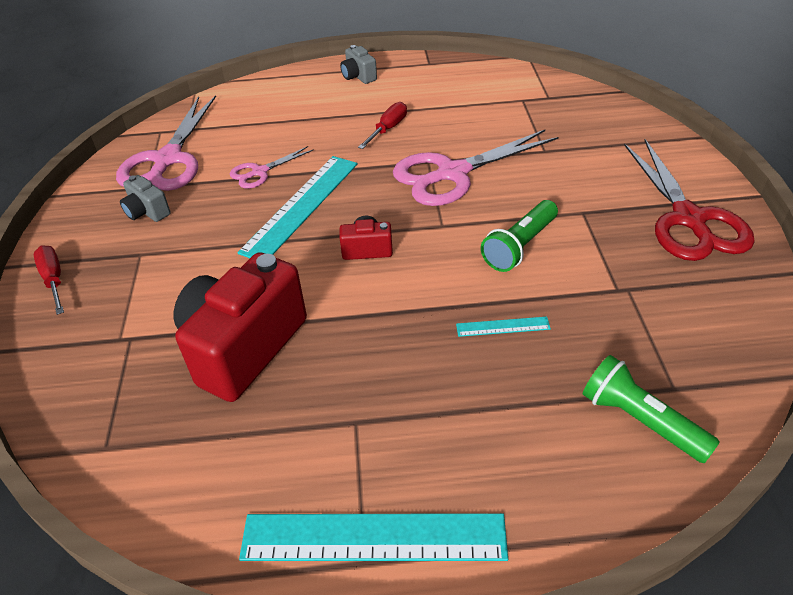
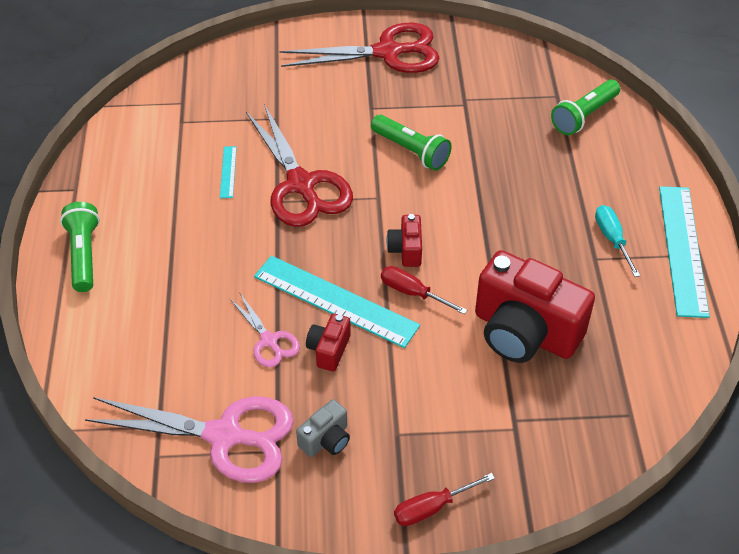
camera: 90 degrees left, 5 degrees up
(244, 206) = (329, 350): none -> red camera
(358, 76) = (84, 255): grey camera -> green flashlight
(388, 128) = (209, 230): red screwdriver -> red screwdriver (412, 292)
(392, 443) = (612, 239): none -> turquoise screwdriver
(452, 174) = (301, 185): pink scissors -> red scissors
(502, 326) = (502, 171): turquoise ruler -> turquoise ruler (228, 172)

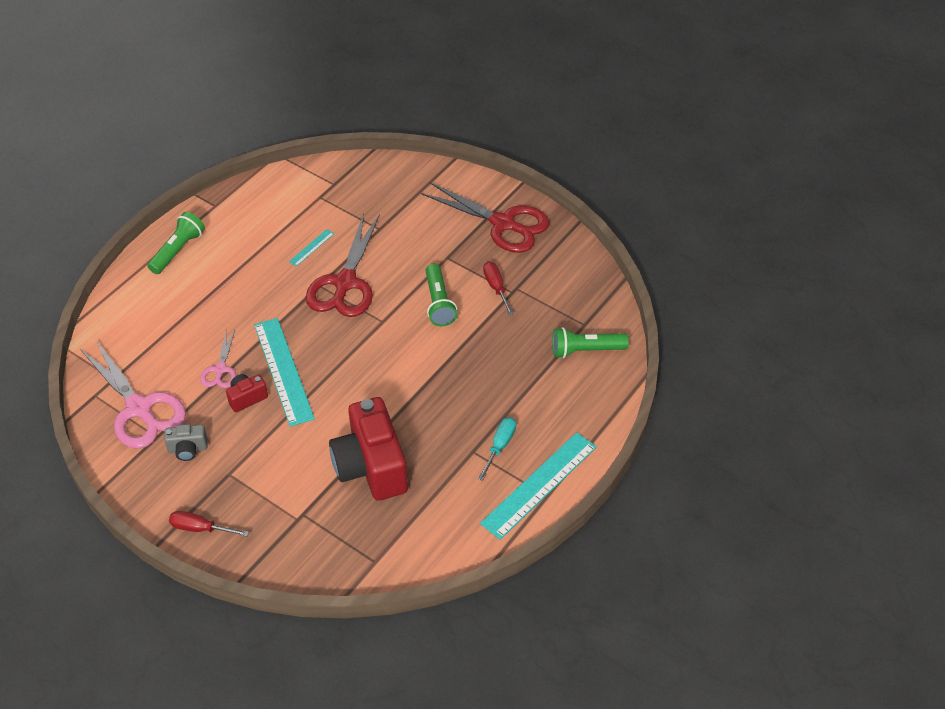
camera: 40 degrees right, 0 degrees up
(406, 250) = (360, 366): red camera -> none
(412, 292) = (333, 395): red screwdriver -> red screwdriver (496, 287)

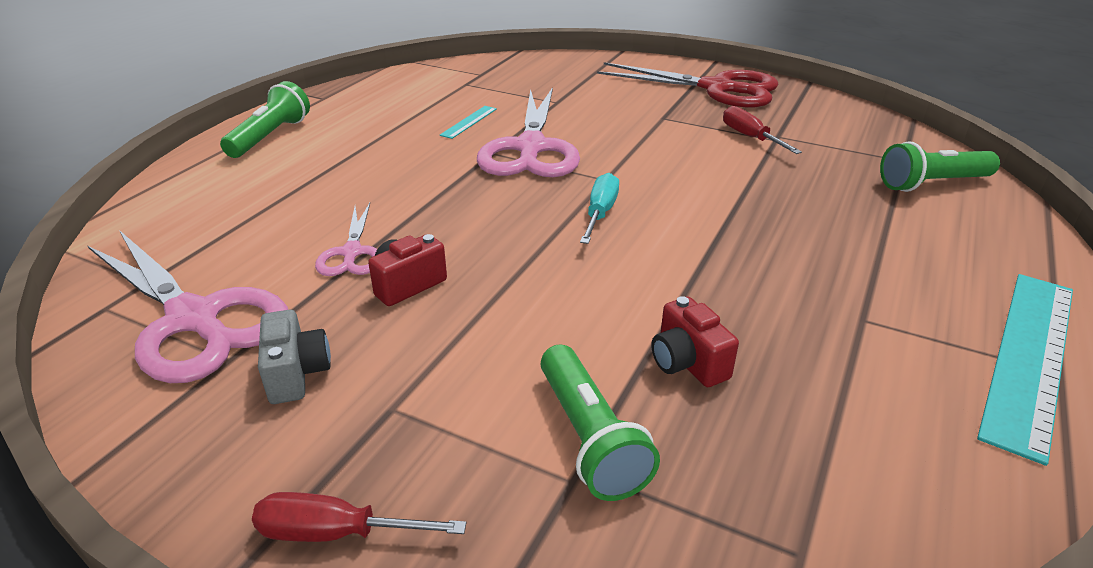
camera: 10 degrees left, 15 degrees down
(188, 449) = (296, 374): grey camera -> grey camera turned 90 degrees counterclockwise
(283, 371) = (465, 244): turquoise ruler -> none
(345, 283) = (531, 148): red scissors -> pink scissors
(371, 466) = (687, 363): red camera -> red camera, size x0.45
(439, 303) = (679, 156): green flashlight -> green flashlight (589, 438)
(500, 446) = (905, 306): turquoise screwdriver -> turquoise screwdriver (600, 212)

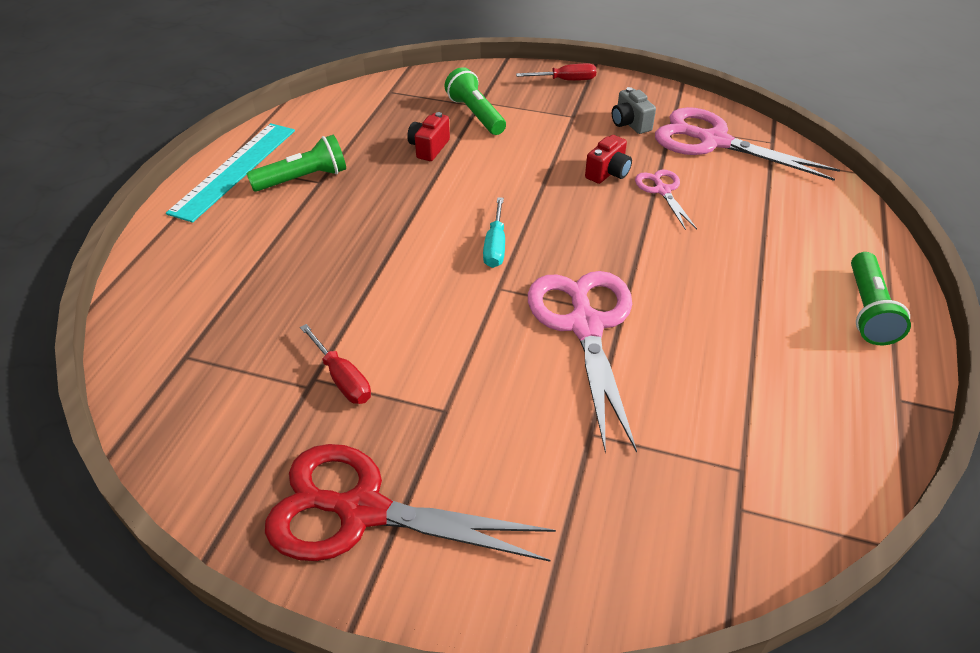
camera: 170 degrees right, 10 degrees up
(469, 122) = (678, 367): turquoise ruler -> none
(687, 363) = (429, 148): red camera -> red camera turned 120 degrees counterclockwise
(932, 183) = (181, 319): green flashlight -> green flashlight (303, 179)

